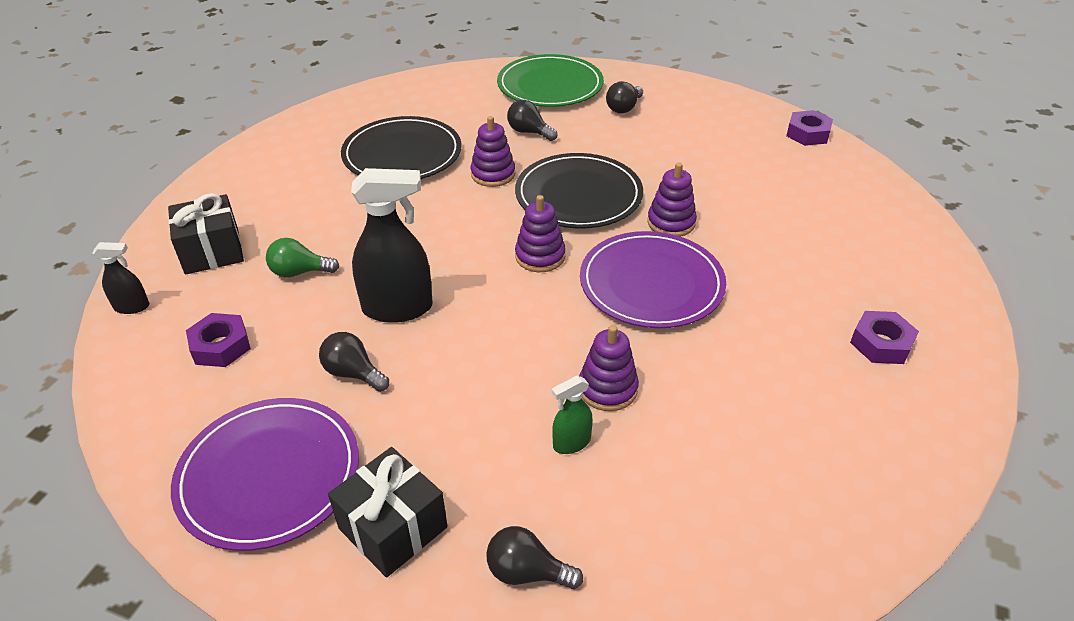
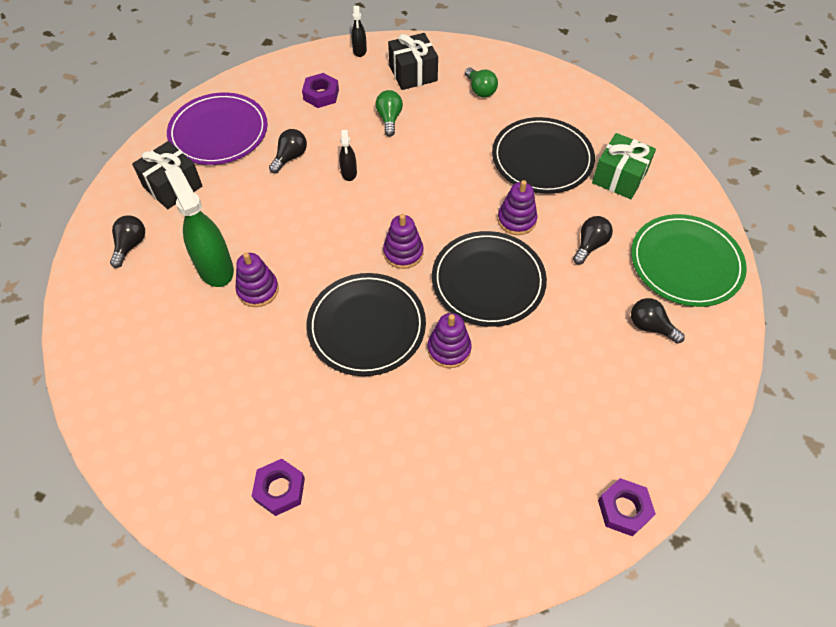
camera: 90 degrees right, 15 degrees up
(270, 194) = (480, 90): none -> green light bulb
(398, 308) = (349, 173): black spray bottle -> black spray bottle, size x0.50
(439, 110) = (619, 177): none -> green gift
(571, 443) = (215, 268): green spray bottle -> green spray bottle, size x2.01
(651, 283) = (366, 326): purple plate -> black plate

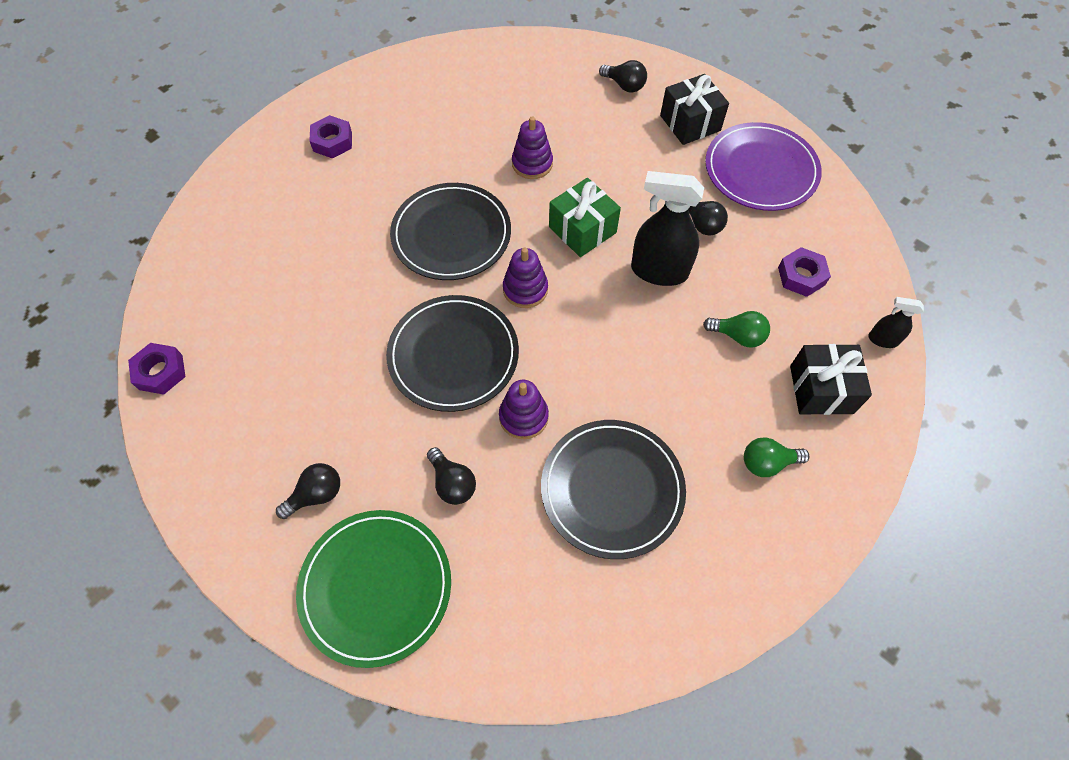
camera: 110 degrees right, 5 degrees up
(215, 268) = (572, 138): green spray bottle -> none
(349, 173) = (659, 271): black spray bottle -> black spray bottle, size x2.01
(449, 349) = (392, 292): purple stacking toy -> none
(619, 177) = (544, 576): green gift -> green gift (582, 230)

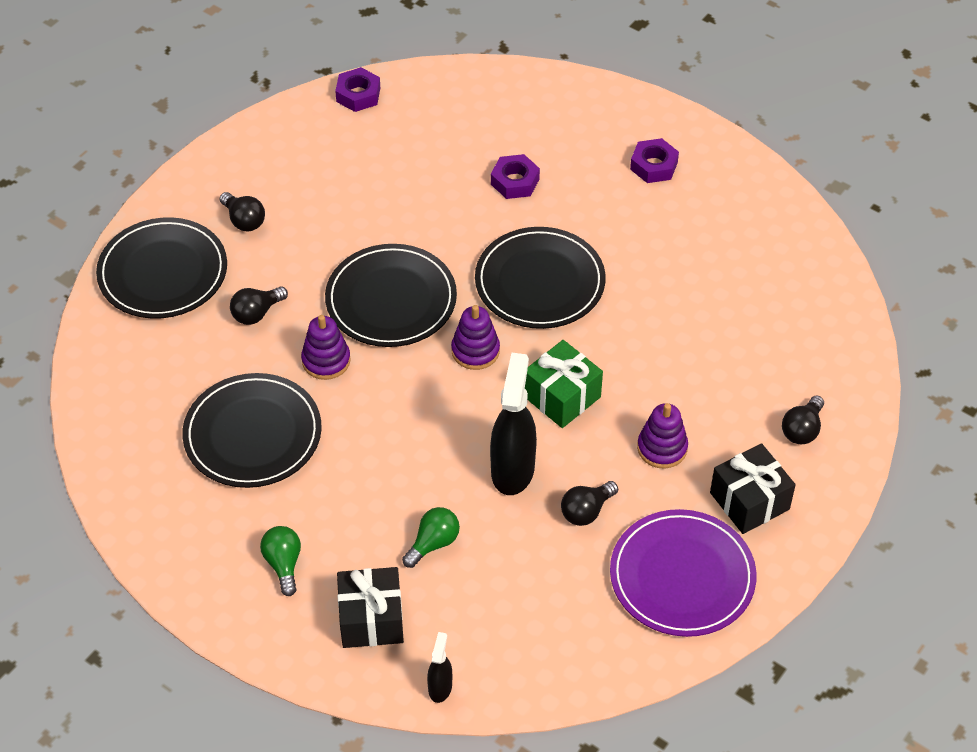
camera: 85 degrees right, 10 degrees down
(376, 587) = (163, 272): green plate -> black plate
(532, 164) = (652, 344): purple stacking toy -> purple stacking toy (662, 448)
(738, 336) = (433, 543): green light bulb -> green light bulb turned 150 degrees counterclockwise
(801, 276) = (521, 610): purple nut -> purple nut (515, 181)

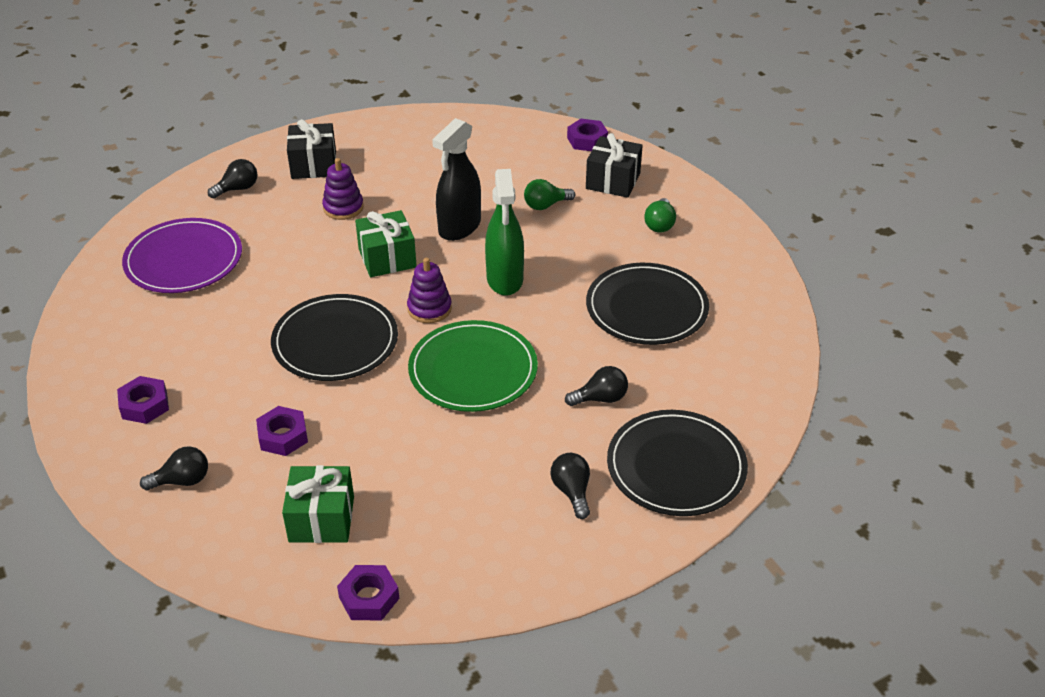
camera: 155 degrees left, 10 degrees down
(326, 360) = (558, 341): purple stacking toy -> none
(391, 299) = (473, 370): black plate -> green plate
(420, 415) = (505, 279): none -> green spray bottle
(432, 132) = (321, 519): none -> green gift
(440, 687) = (587, 140): black spray bottle -> purple nut
(586, 511) = (426, 191): black light bulb -> black light bulb (182, 480)
(682, 576) = (394, 144): purple plate -> purple plate (184, 260)

